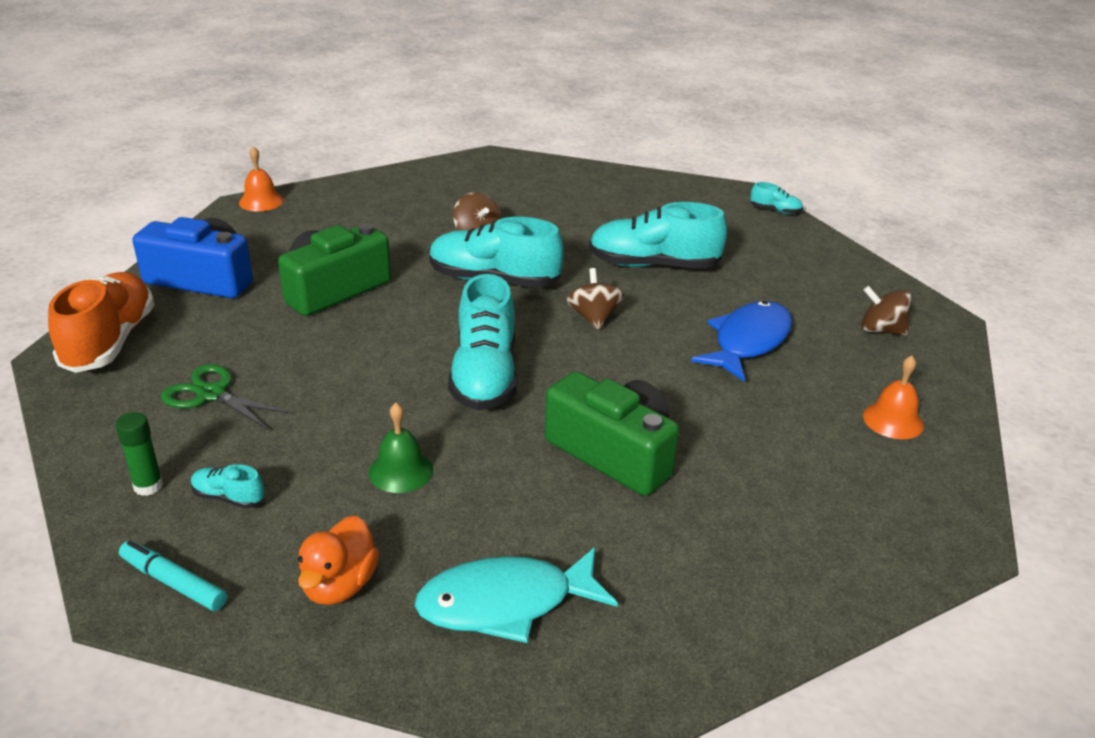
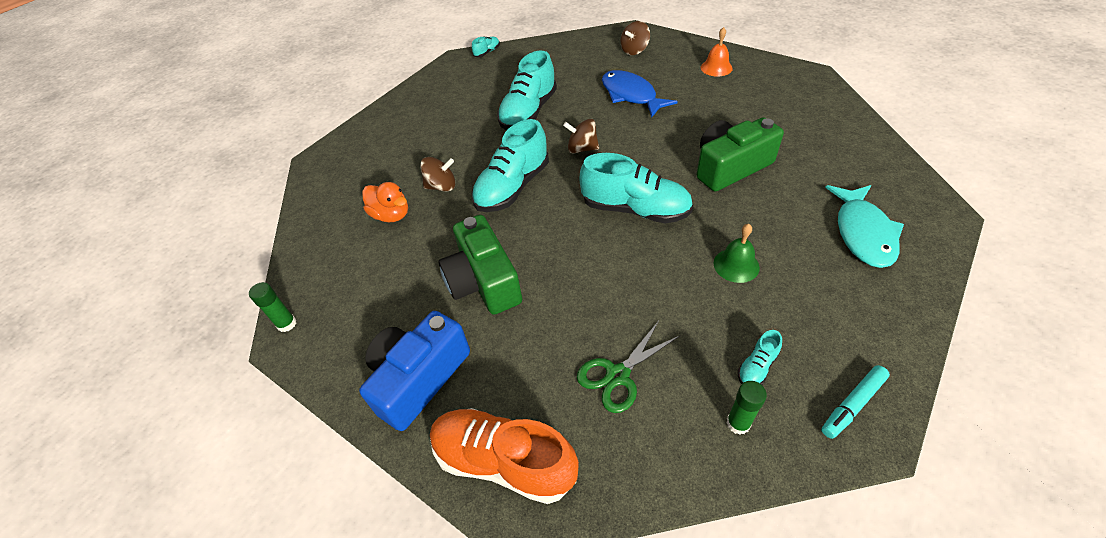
camera: 65 degrees left, 15 degrees up
(261, 201) = (287, 324): orange bell -> green glue stick
(339, 585) = (851, 308): orange duck -> orange duck (391, 215)

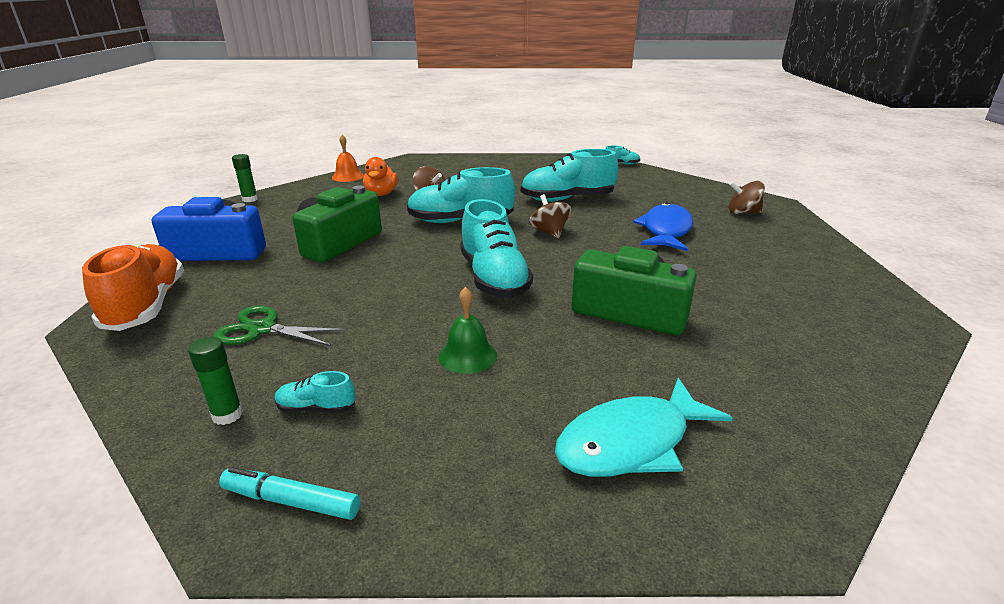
camera: 50 degrees right, 20 degrees down
(716, 68) = (799, 259): orange bell -> orange bell (348, 176)

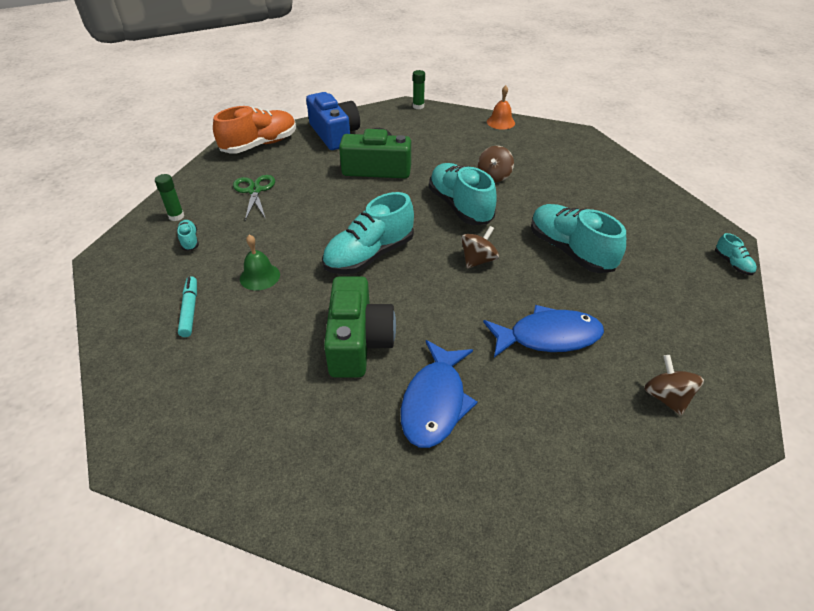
camera: 65 degrees right, 15 degrees up
(291, 501) = (122, 262): turquoise marker -> turquoise marker (190, 310)
(381, 194) = (480, 150): orange duck -> none
(631, 442) = (193, 372): turquoise fish -> none
(728, 291) = (435, 402): none -> blue fish

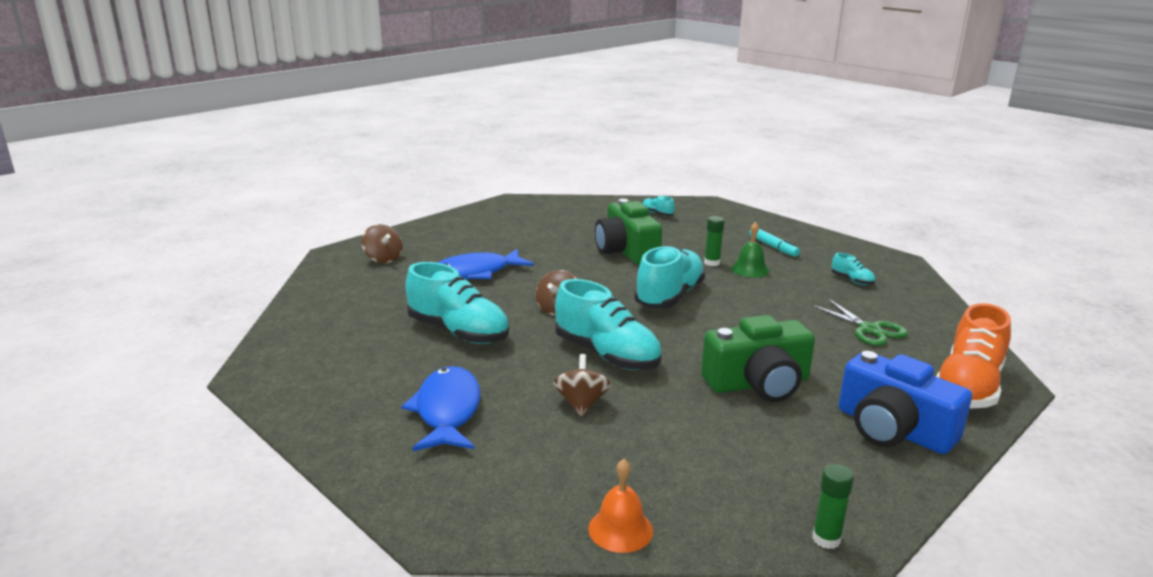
camera: 160 degrees right, 20 degrees down
(176, 216) = (902, 294): green glue stick -> green glue stick (712, 263)
(435, 402) = (551, 237): blue fish -> blue fish (447, 411)
(732, 264) = (265, 349): turquoise shoe -> turquoise shoe (657, 213)

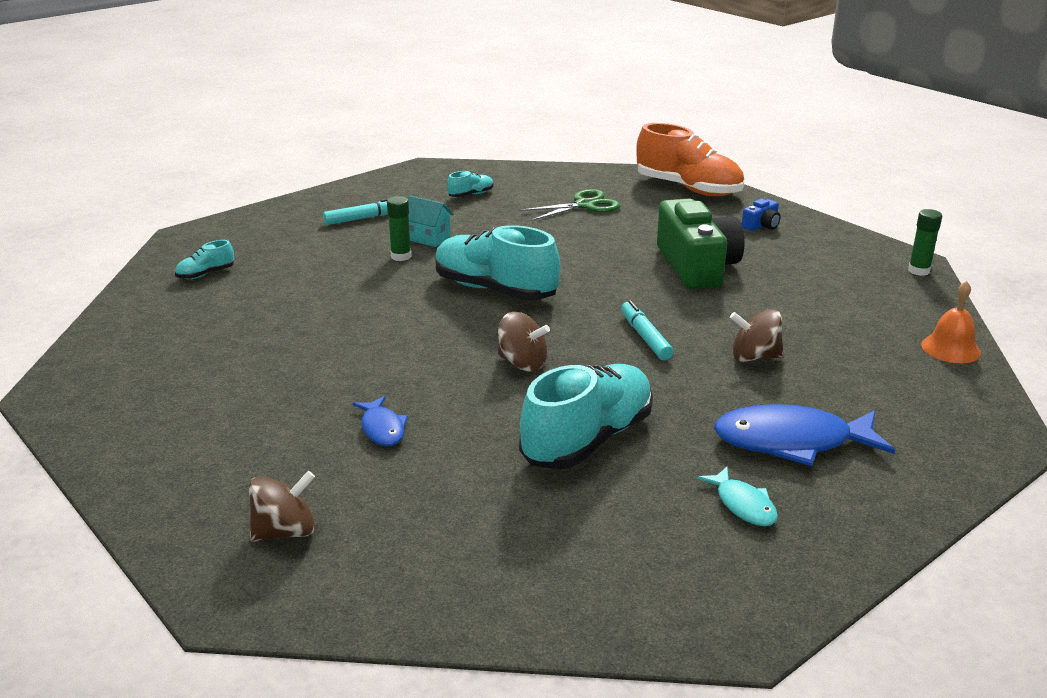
camera: 85 degrees left, 5 degrees up
(372, 385) = (743, 505): none -> turquoise fish
(476, 273) = (382, 428): blue fish -> blue fish, size x0.52
(606, 355) = (645, 337): turquoise shoe -> turquoise marker
(626, 251) = (340, 306): green camera -> none
(750, 269) = (428, 238): green bell -> turquoise house
(893, 429) = (761, 225): blue camera -> blue camera, size x0.42

